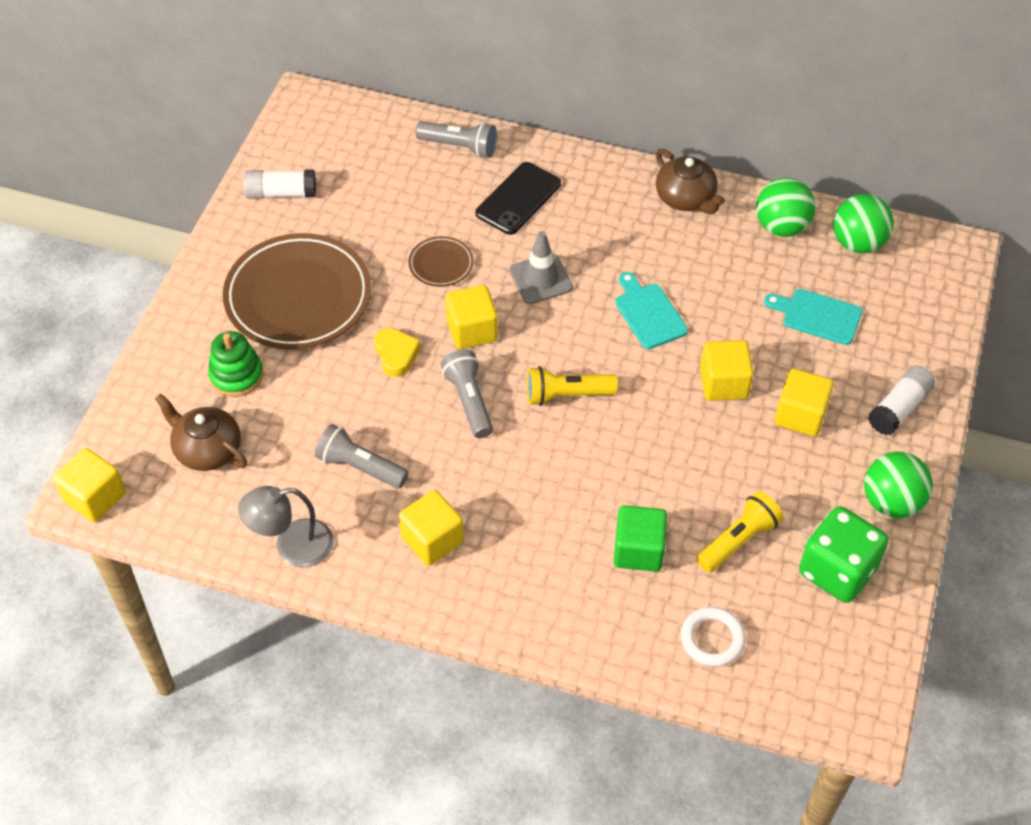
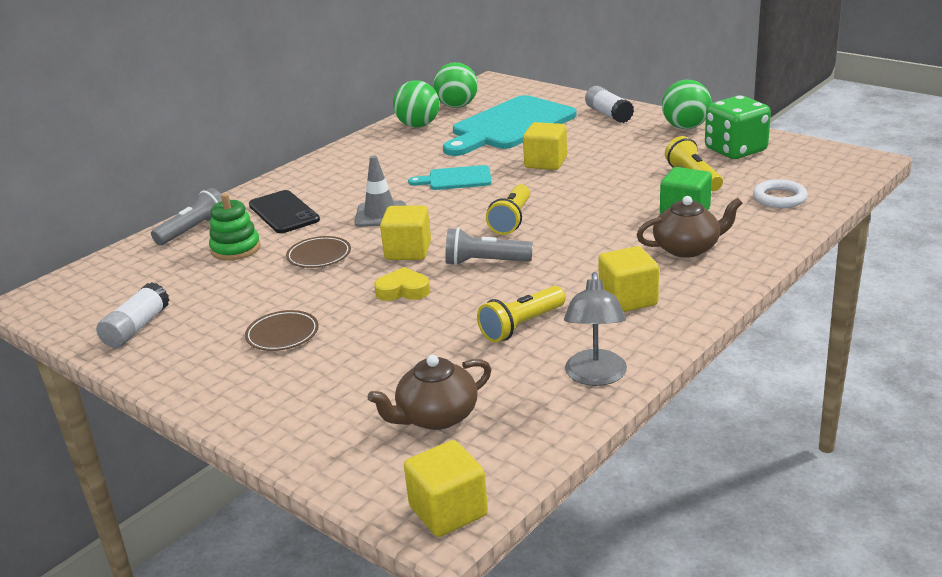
camera: 65 degrees left, 25 degrees down
(236, 375) = (351, 385): green stacking toy -> green stacking toy (235, 249)
(298, 296) = (282, 334): brown plate -> brown plate, size x0.45
(360, 467) = (521, 326): grey flashlight -> yellow flashlight
(686, 198) = (357, 151): brown teapot -> brown teapot (687, 248)
(800, 415) = (593, 143): yellow cube -> none
(817, 316) = (509, 126): turquoise cutting board -> turquoise cutting board, size x2.03

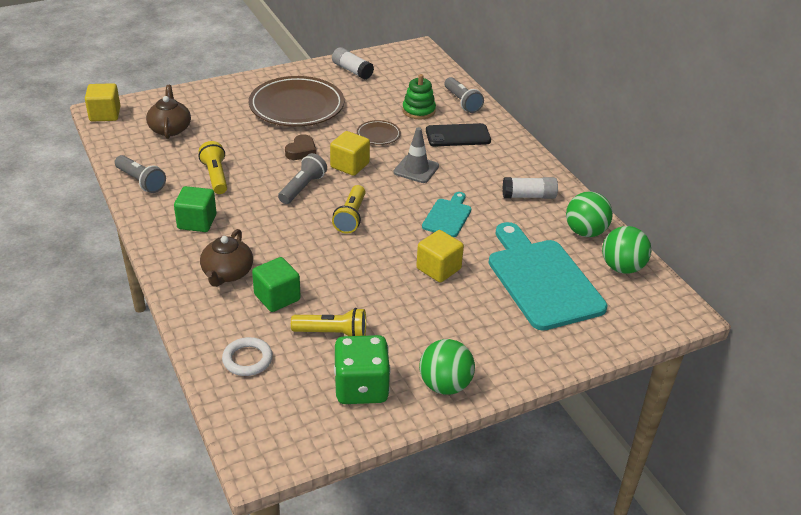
camera: 110 degrees right, 10 degrees up
(282, 334) = (296, 106): brown plate -> brown plate, size x2.23
(403, 290) = (301, 151): yellow heart -> brown heart
(511, 220) = (351, 217): yellow flashlight -> yellow flashlight turned 120 degrees counterclockwise
(595, 377) = (141, 181): grey lamp -> grey flashlight
(608, 114) = (522, 351): white glue stick -> white glue stick (528, 196)
(628, 299) = (197, 222): yellow cube -> green cube

